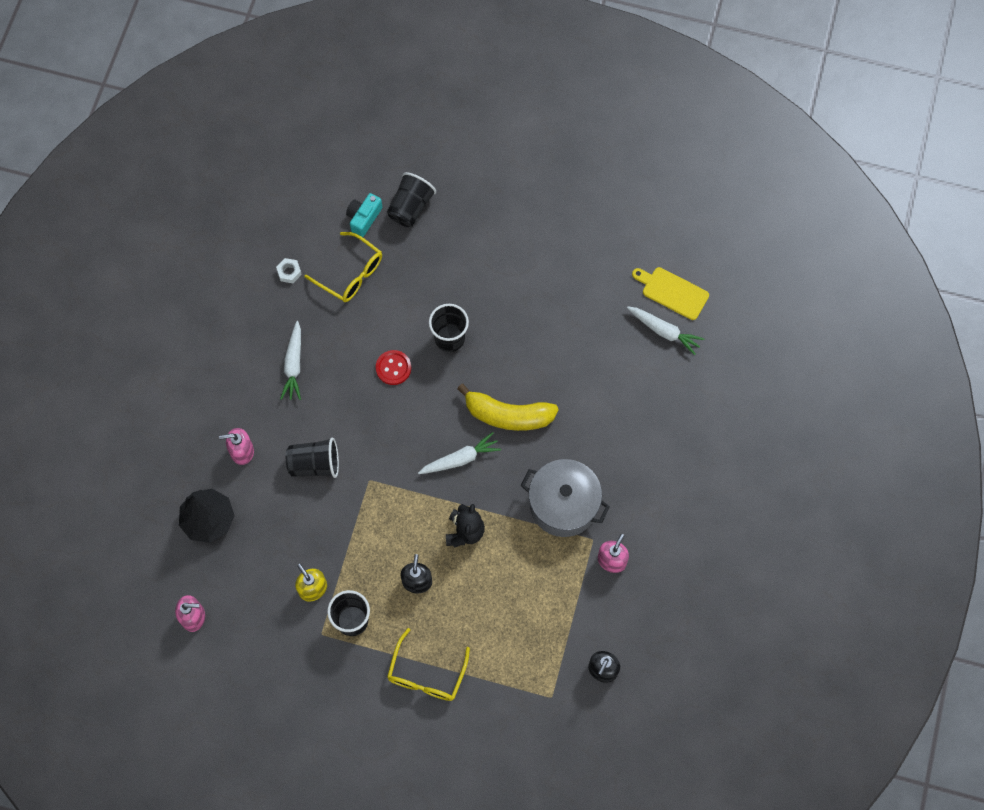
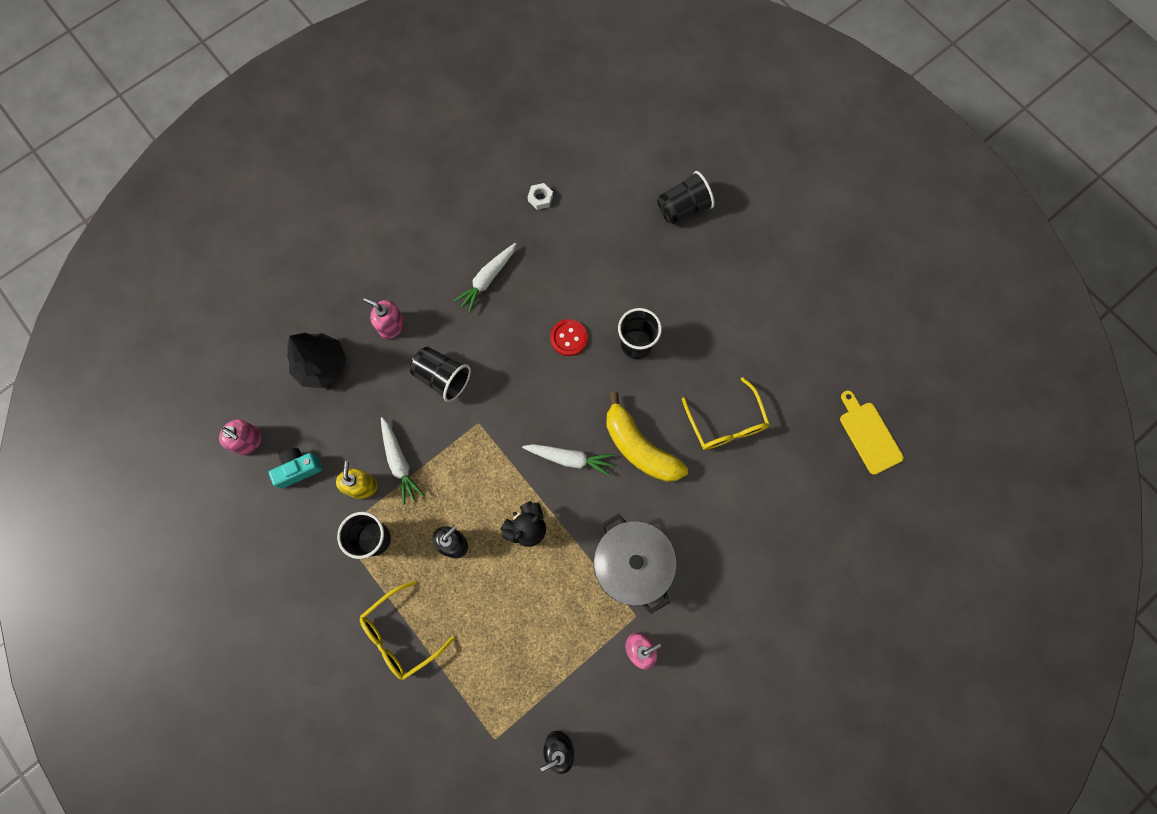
camera: 35 degrees right, 5 degrees up
(351, 274) = (591, 233): yellow glasses -> yellow glasses (726, 423)
(364, 218) = (636, 192): turquoise camera -> turquoise camera (298, 469)
(664, 331) = (836, 466): white carrot -> white carrot (399, 462)

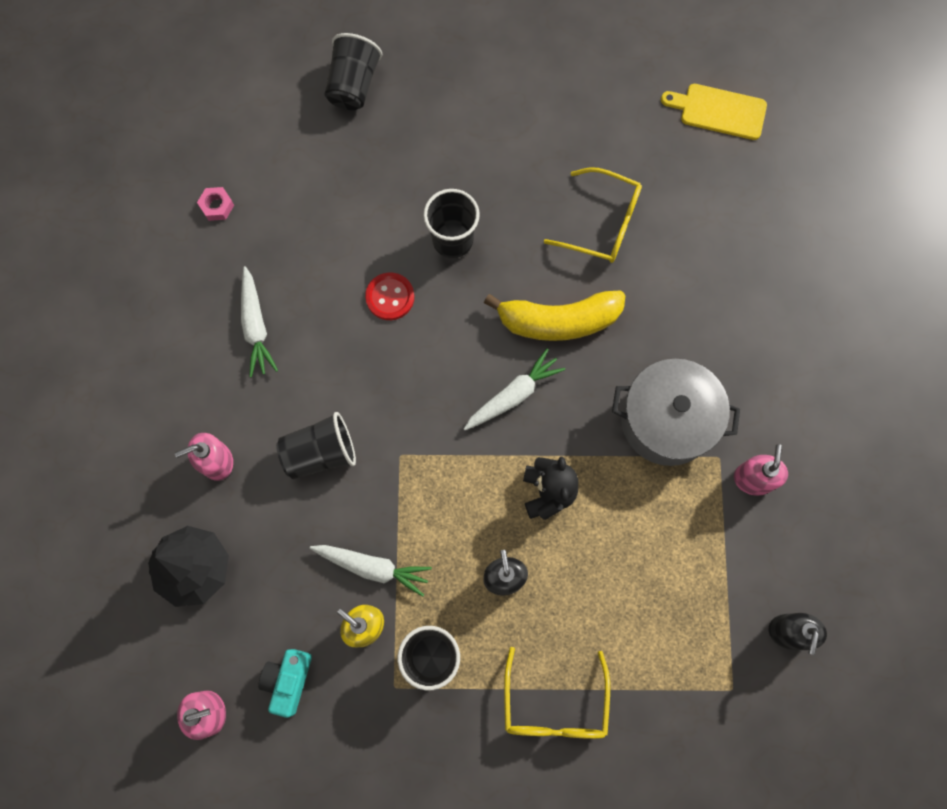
camera: 50 degrees left, 0 degrees up
(540, 198) = (217, 206): white nut -> pink nut

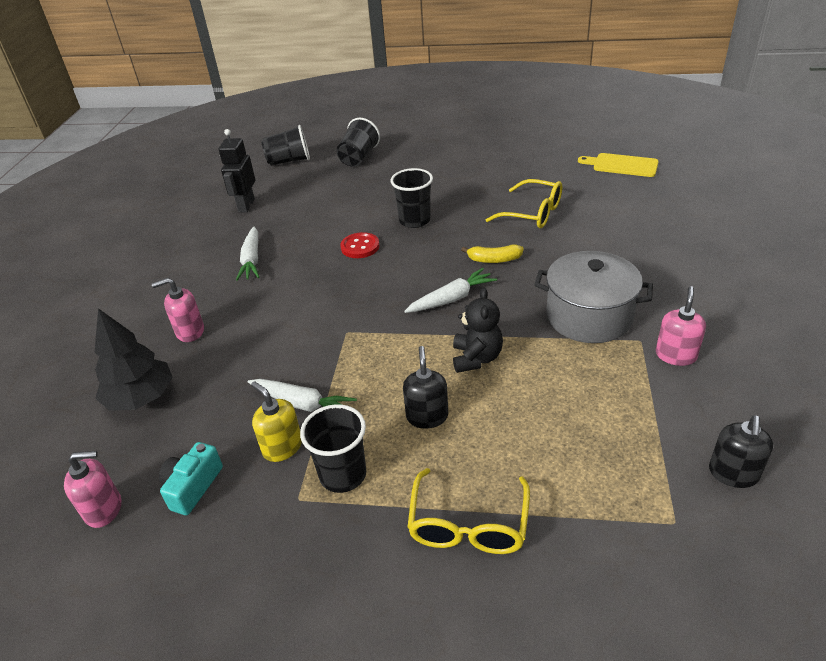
camera: 10 degrees right, 35 degrees down
(217, 206) = (246, 205): pink nut -> black robot
(320, 453) = (278, 329): black cup -> black cup (289, 161)
(558, 321) = (494, 260): yellow banana -> yellow banana, size x0.53

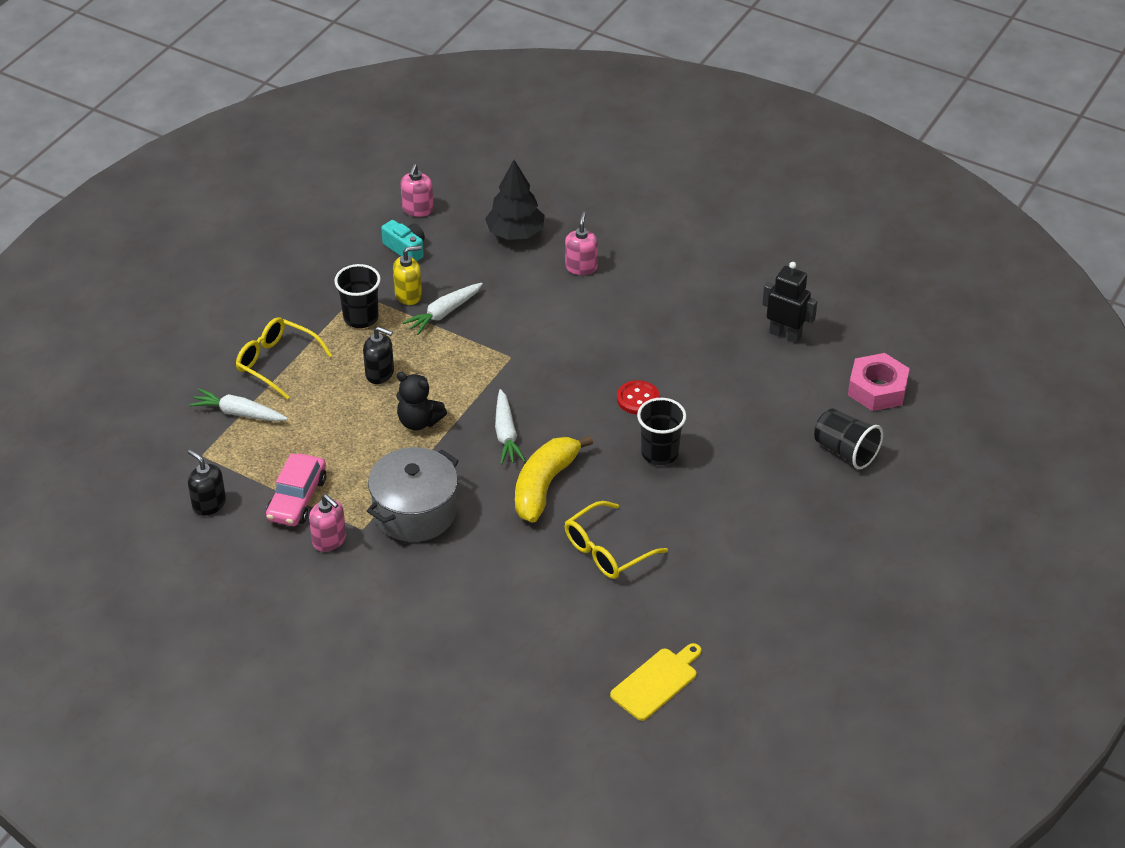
camera: 110 degrees right, 5 degrees up
(252, 260) = (669, 320): white carrot -> white carrot (239, 413)
(289, 161) = (877, 389): black cup -> pink nut
(494, 260) = (544, 485): yellow banana -> yellow banana, size x1.87
(652, 402) = (297, 498): none -> pink car

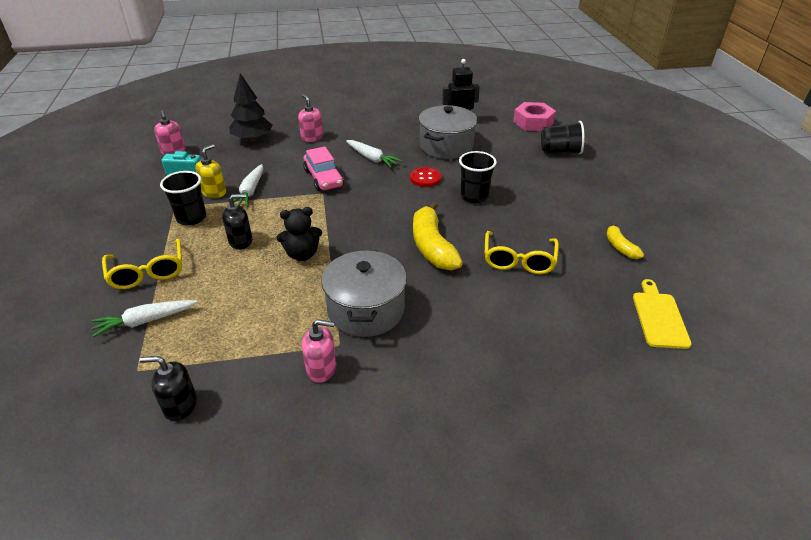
camera: 40 degrees left, 5 degrees down
(276, 362) = (147, 272): yellow glasses -> yellow glasses turned 105 degrees counterclockwise
(297, 498) = (261, 354): pink car -> pink car (323, 178)
(506, 434) = (371, 232): white carrot -> white carrot (372, 158)
(718, 366) = (446, 146): none -> grey pot
(727, 600) = (620, 247): none -> yellow banana

